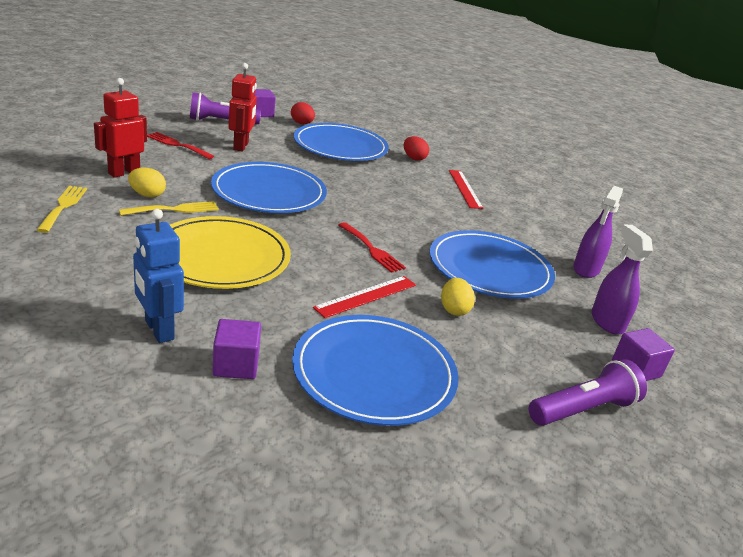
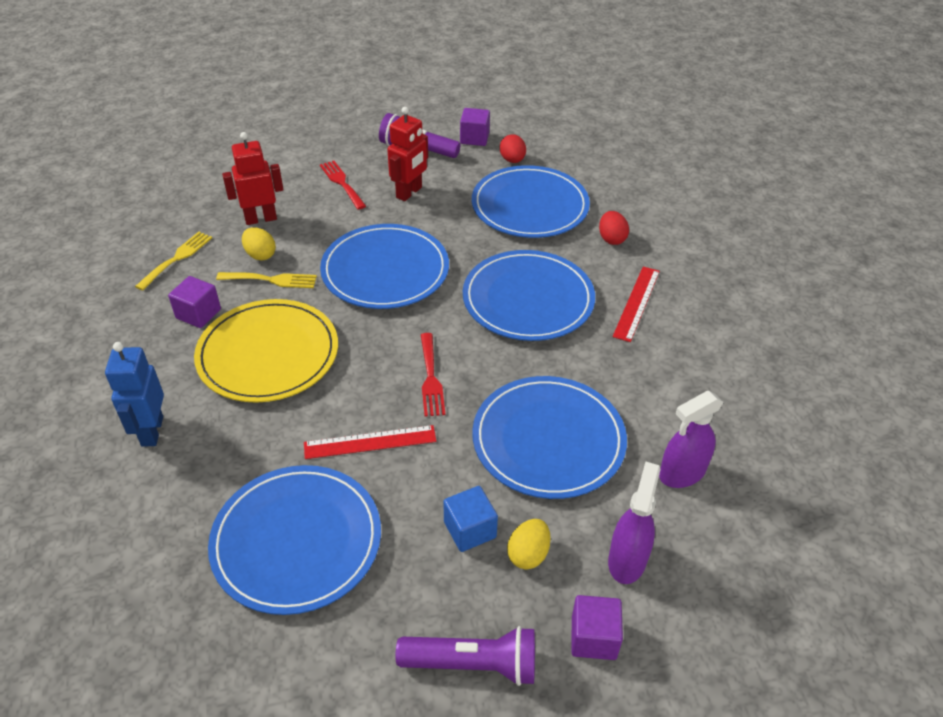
camera: 35 degrees right, 15 degrees up
(236, 365) = (184, 491): purple cube -> purple cube (198, 314)
(393, 195) = (528, 299): none -> blue plate
(454, 310) = (449, 487): yellow egg -> yellow egg (528, 554)
(494, 331) = (470, 530): none -> blue cube

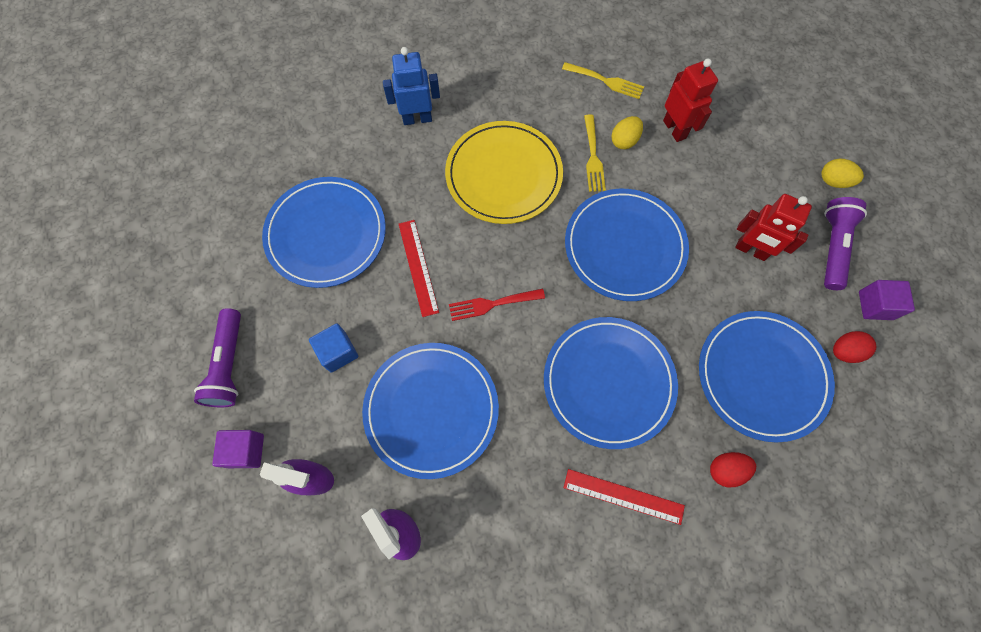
camera: 85 degrees right, 25 degrees up
(198, 314) = (542, 114): purple cube -> none
(341, 183) = (749, 185): red fork -> none
(528, 554) = (317, 398): yellow egg -> yellow egg (833, 181)

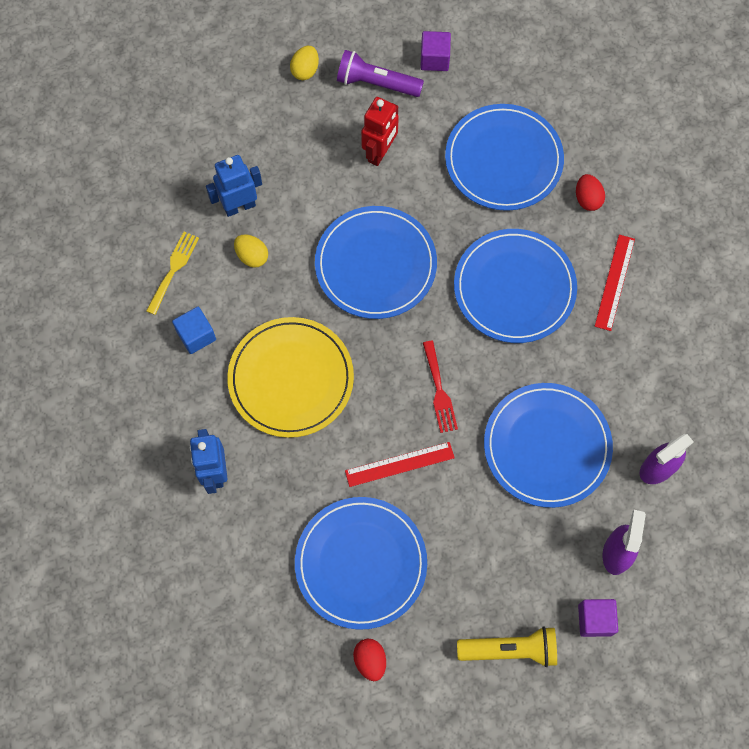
camera: 90 degrees left, 0 degrees up
(229, 365) = (510, 649): purple flashlight -> yellow flashlight
(338, 352) = (493, 539): blue cube -> blue cube (196, 335)
(593, 157) = (271, 288): yellow fork -> none
(674, 129) = (239, 206): red robot -> blue robot
(844, 351) = (478, 91): red egg -> red egg (370, 661)

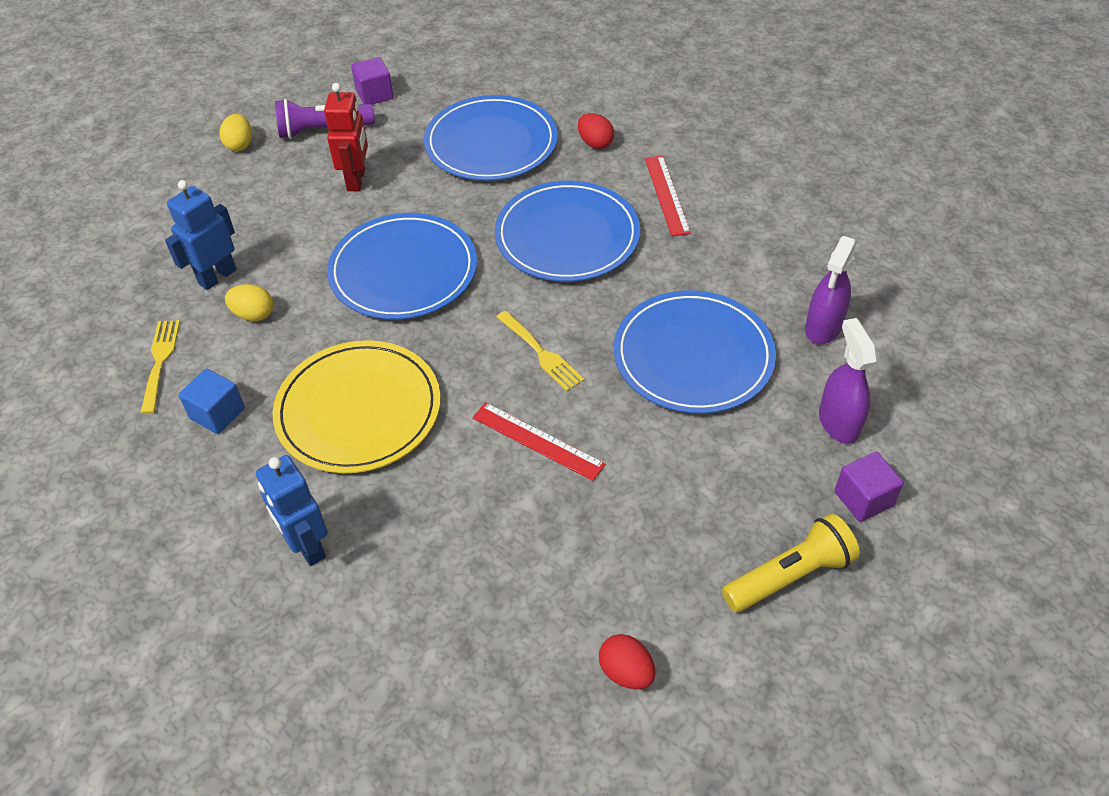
camera: 25 degrees left, 20 degrees down
(361, 563) = (550, 564): blue plate -> none
(399, 464) = (537, 441): red ruler -> red ruler turned 75 degrees clockwise
(439, 391) = (541, 353): red fork -> yellow fork

